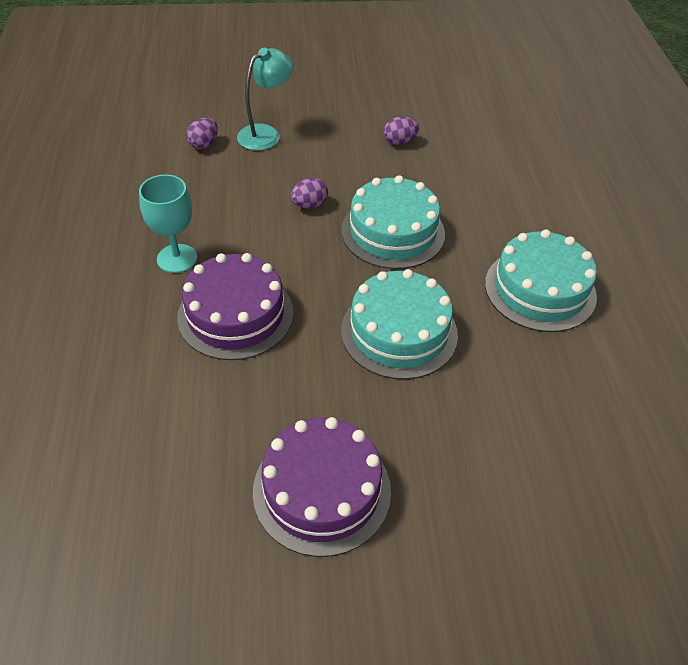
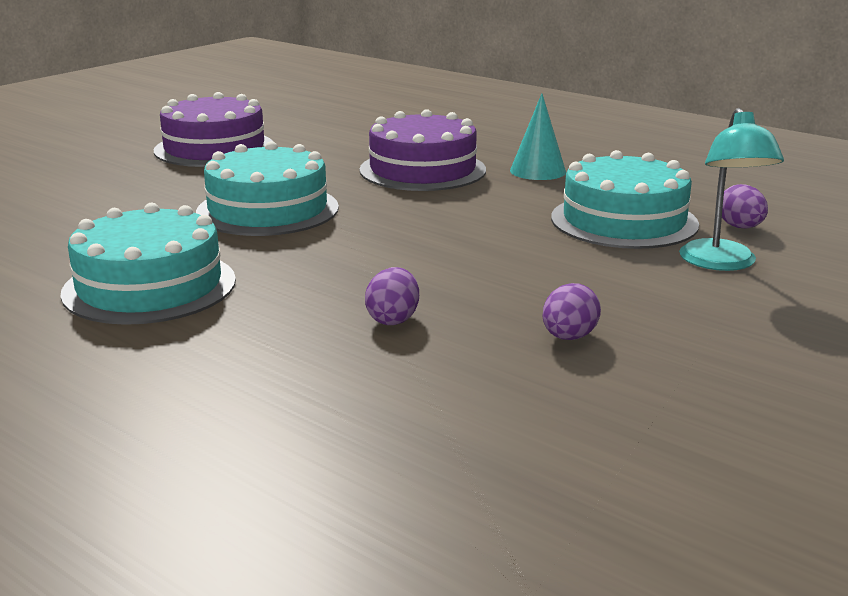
camera: 135 degrees right, 25 degrees down
(177, 258) = (538, 171): turquoise goblet -> turquoise cone
(309, 205) = (521, 237): purple egg -> purple egg (393, 319)
(393, 232) = (393, 257): turquoise cake -> turquoise cake (624, 221)

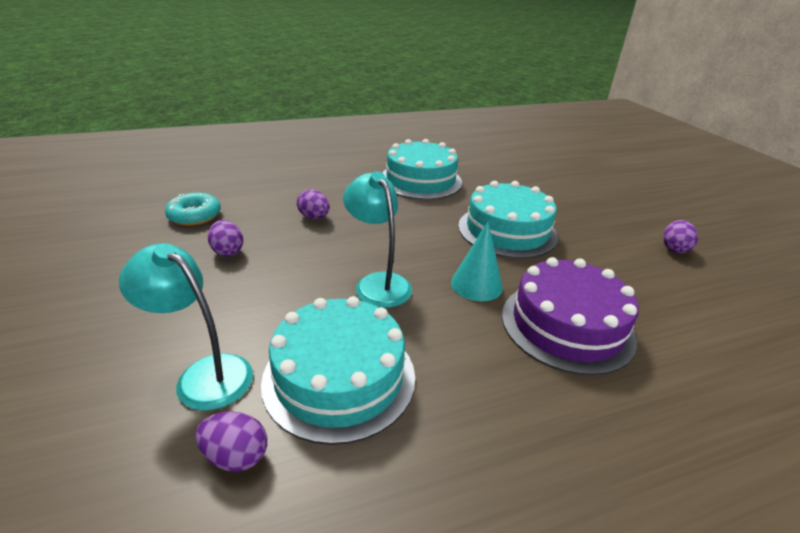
camera: 120 degrees right, 10 degrees up
(214, 148) = (674, 248): purple cake -> purple egg
(482, 240) = (378, 283): none -> turquoise lamp
(535, 414) = (195, 215): none -> turquoise donut
(538, 171) = (524, 404): turquoise cone -> turquoise cone (476, 285)

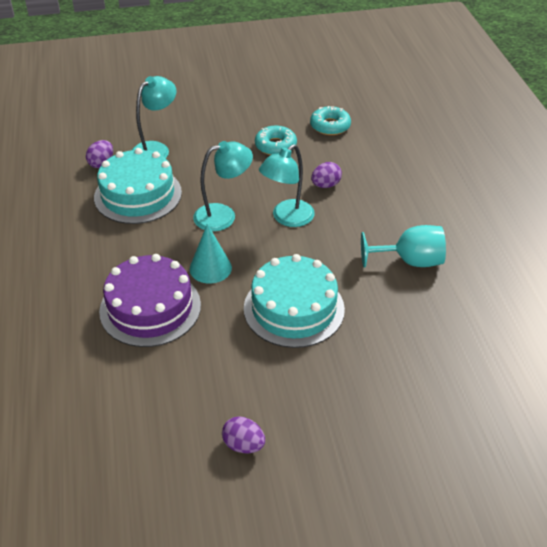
camera: 100 degrees right, 10 degrees up
(228, 251) = (275, 146): purple egg -> turquoise donut
(375, 238) = (287, 218): none -> turquoise lamp
(420, 180) = (410, 261): turquoise cake -> turquoise goblet

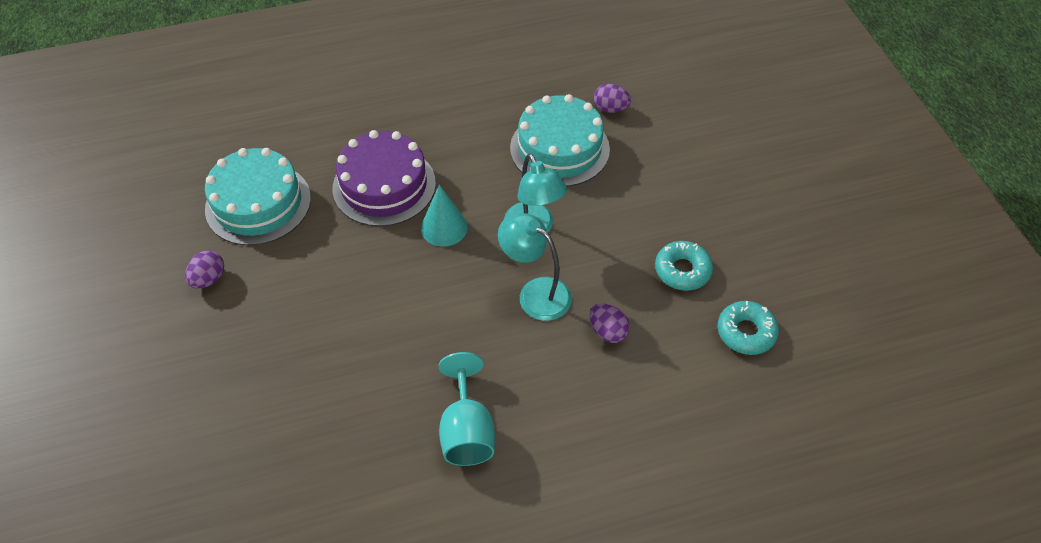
camera: 85 degrees right, 10 degrees up
(156, 149) = (647, 151): turquoise lamp -> none
(294, 308) = (383, 308): turquoise cake -> turquoise cake (258, 203)

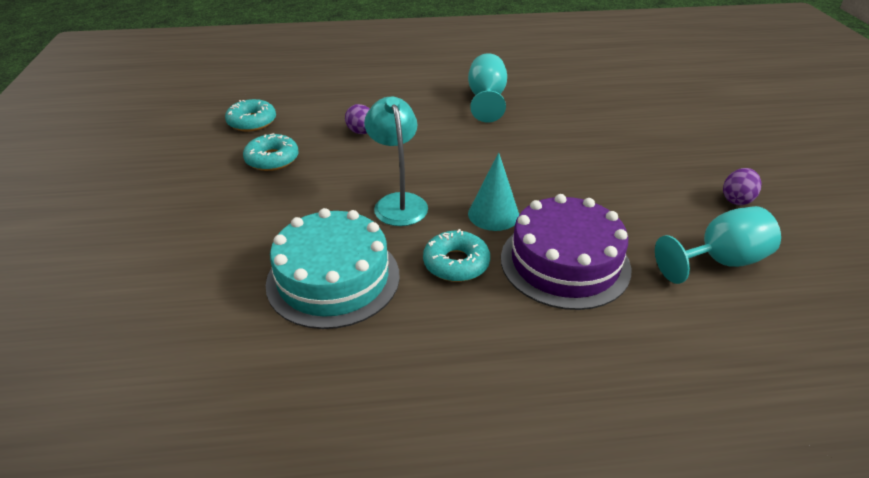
camera: 170 degrees left, 15 degrees down
(258, 203) = (719, 261): turquoise cake -> turquoise goblet
(470, 173) = (456, 263): none -> turquoise donut
(535, 293) = (413, 159): turquoise lamp -> none
(610, 109) = (235, 324): purple egg -> none

